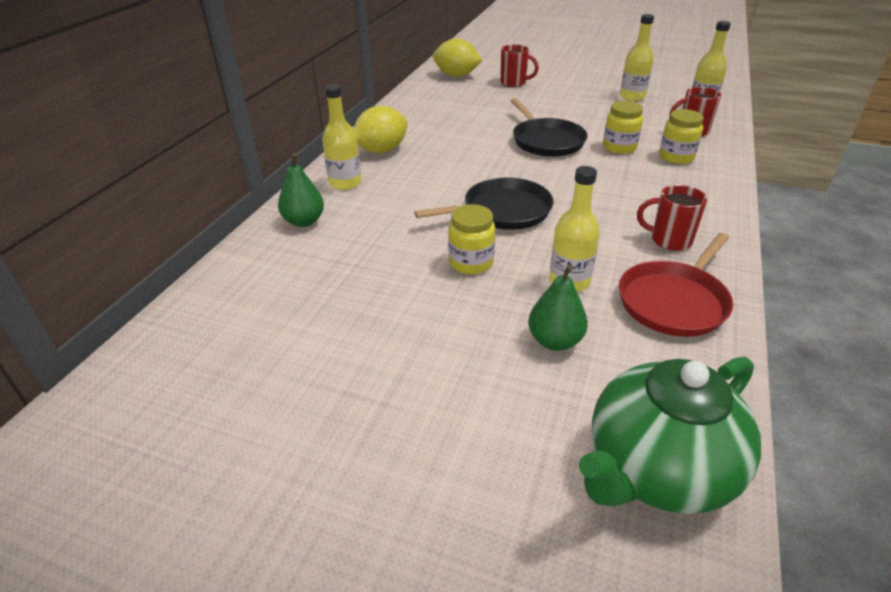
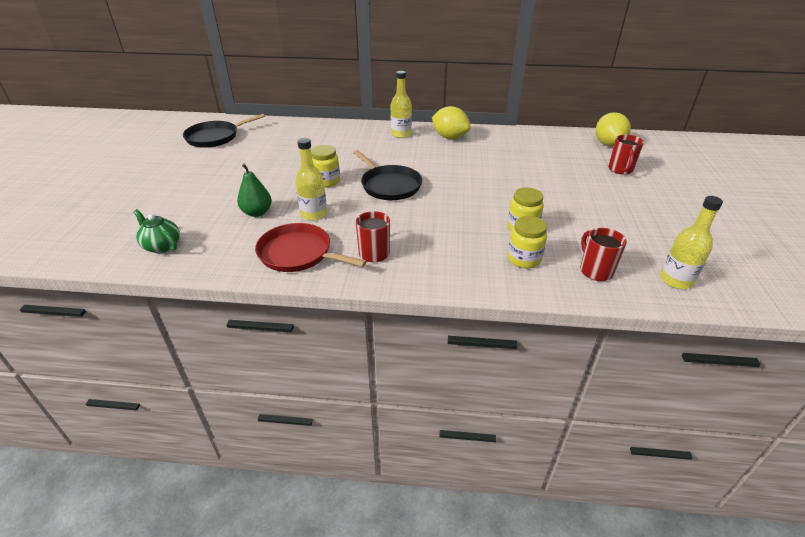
camera: 75 degrees right, 0 degrees up
(304, 221) = (354, 131): green pear -> none
(546, 141) = (509, 193): black pan -> black pan (215, 137)
(632, 96) = (654, 233): yellow bottle -> none
(657, 470) = (162, 246): green teapot -> green teapot, size x0.51

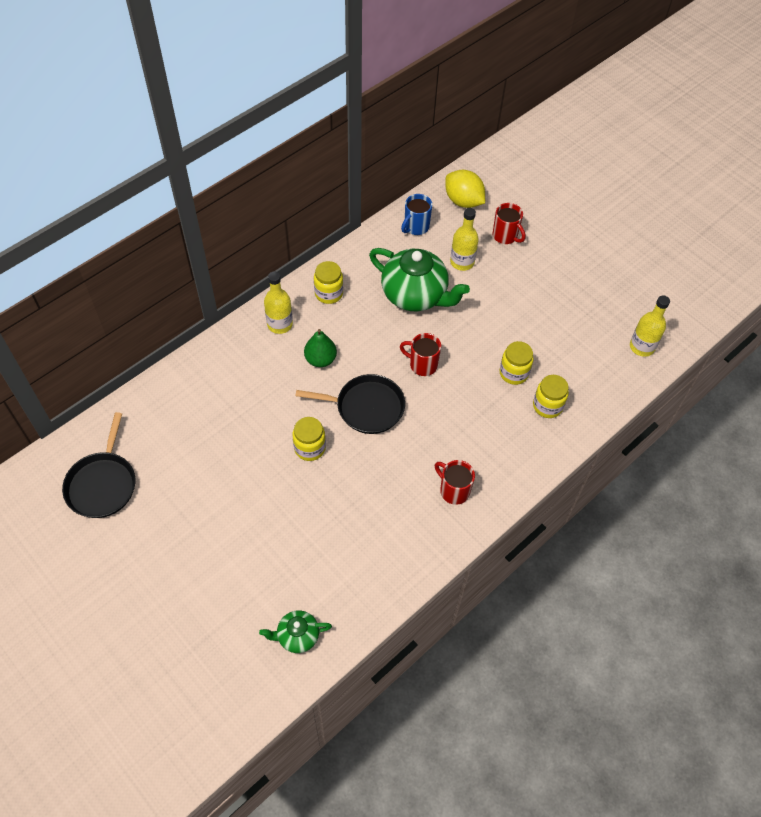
camera: 50 degrees left, 20 degrees up
(257, 212) = (311, 535): green pear -> green pear (320, 359)
(298, 253) = (406, 542): red pan -> none
(314, 214) = (357, 494): yellow bottle -> yellow bottle (462, 262)
(450, 137) = (329, 293): yellow lemon -> yellow jar
(505, 162) = (415, 295): none -> green teapot
(553, 139) = (416, 227): none -> blue mug
(595, 271) = (595, 378): red mug -> red mug (422, 365)

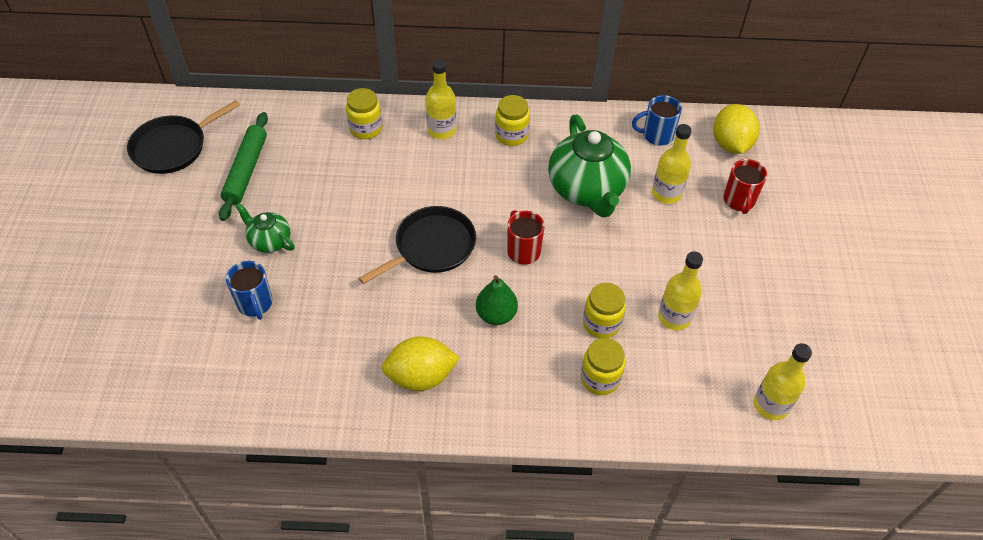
camera: 45 degrees right, 5 degrees down
(180, 457) = (246, 170): none -> green rolling pin
(297, 636) = (156, 377): green teapot -> green teapot (269, 241)
(302, 536) = (255, 304): none -> blue mug
(310, 448) = (347, 242): yellow jar -> yellow jar (366, 128)
(320, 359) = (441, 181): green pear -> green pear (496, 314)
(366, 407) = (431, 247): black pan -> black pan turned 90 degrees counterclockwise
(453, 490) = (421, 376): red mug -> yellow lemon
(546, 337) = (674, 317): none -> yellow bottle

